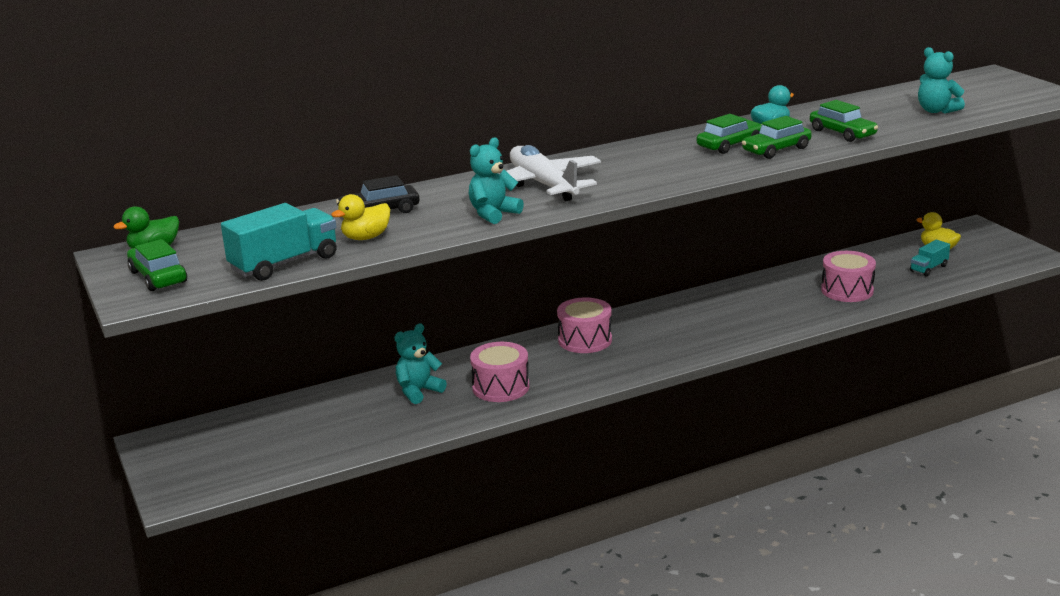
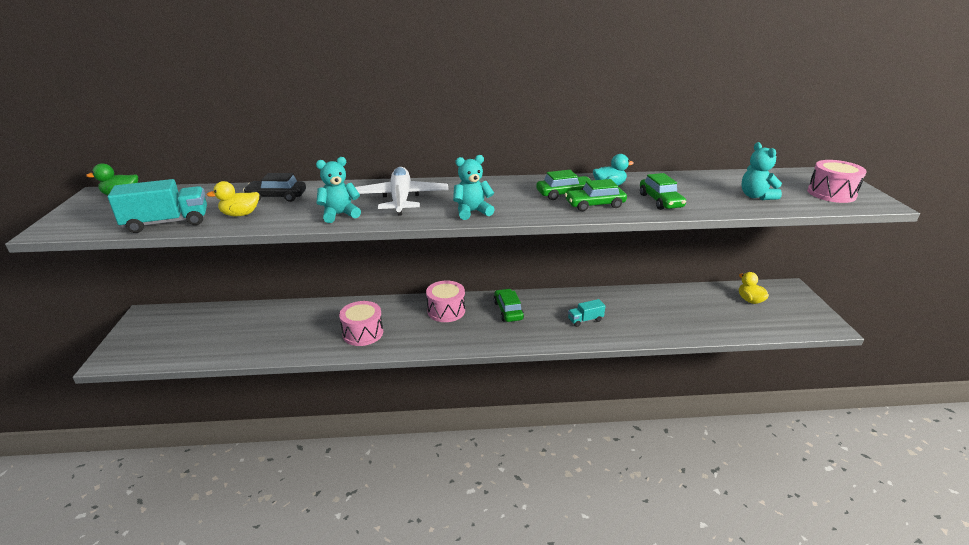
camera: 20 degrees right, 5 degrees up
(158, 277) = (90, 215): green car -> green car (508, 311)
(418, 391) = (314, 321): turquoise teddy bear -> turquoise teddy bear (472, 212)
(847, 290) = (656, 318): pink drum -> pink drum (831, 193)
(928, 268) = (732, 315): turquoise truck -> turquoise truck (585, 320)

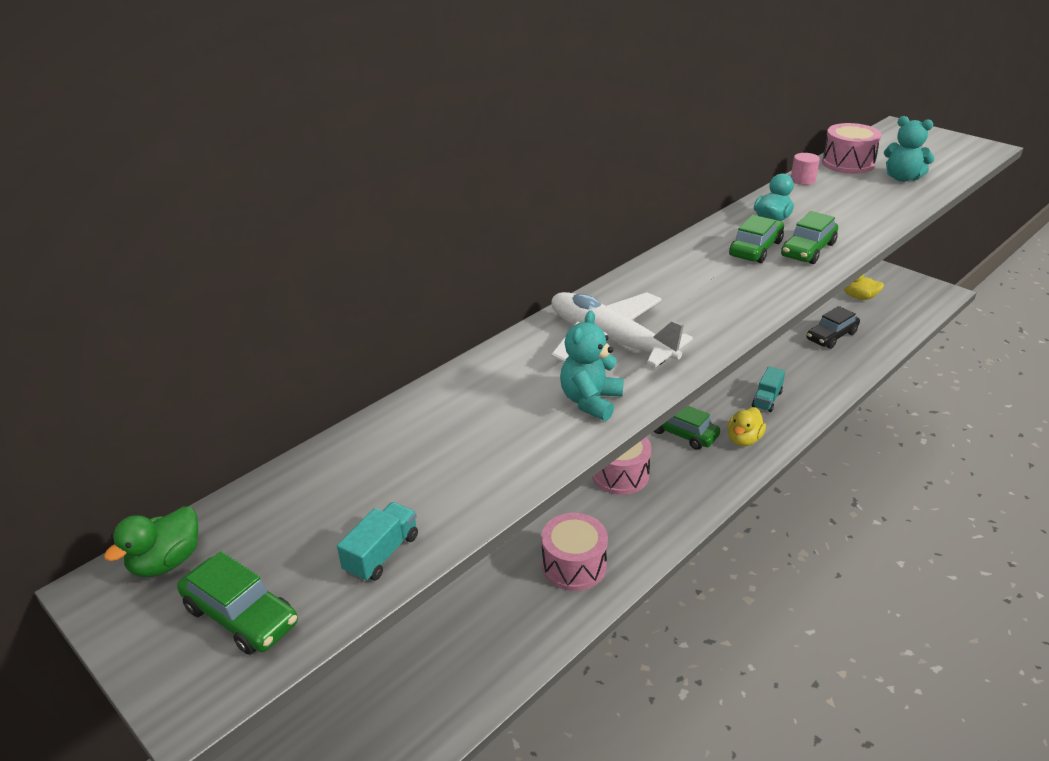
camera: 40 degrees left, 5 degrees up
(167, 223) = (382, 554): turquoise truck -> turquoise truck, size x0.56
(240, 214) = (461, 476): yellow duck -> yellow duck (743, 439)
(277, 197) = (445, 421): black car -> black car (831, 336)
(472, 212) = (721, 318): turquoise teddy bear -> none
(660, 201) = (848, 218): green car -> green car (241, 615)
(677, 176) = (802, 180): none -> pink cylinder
(831, 193) = (942, 151): pink drum -> pink drum (847, 163)

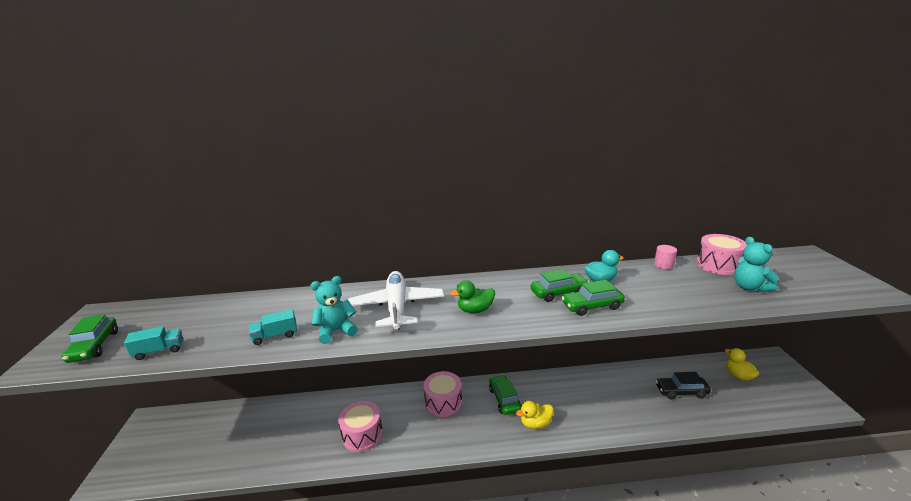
camera: 40 degrees right, 10 degrees down
(166, 562) = (119, 314): green duck -> green duck (475, 310)
(767, 399) = (582, 408): turquoise truck -> turquoise truck (275, 336)

